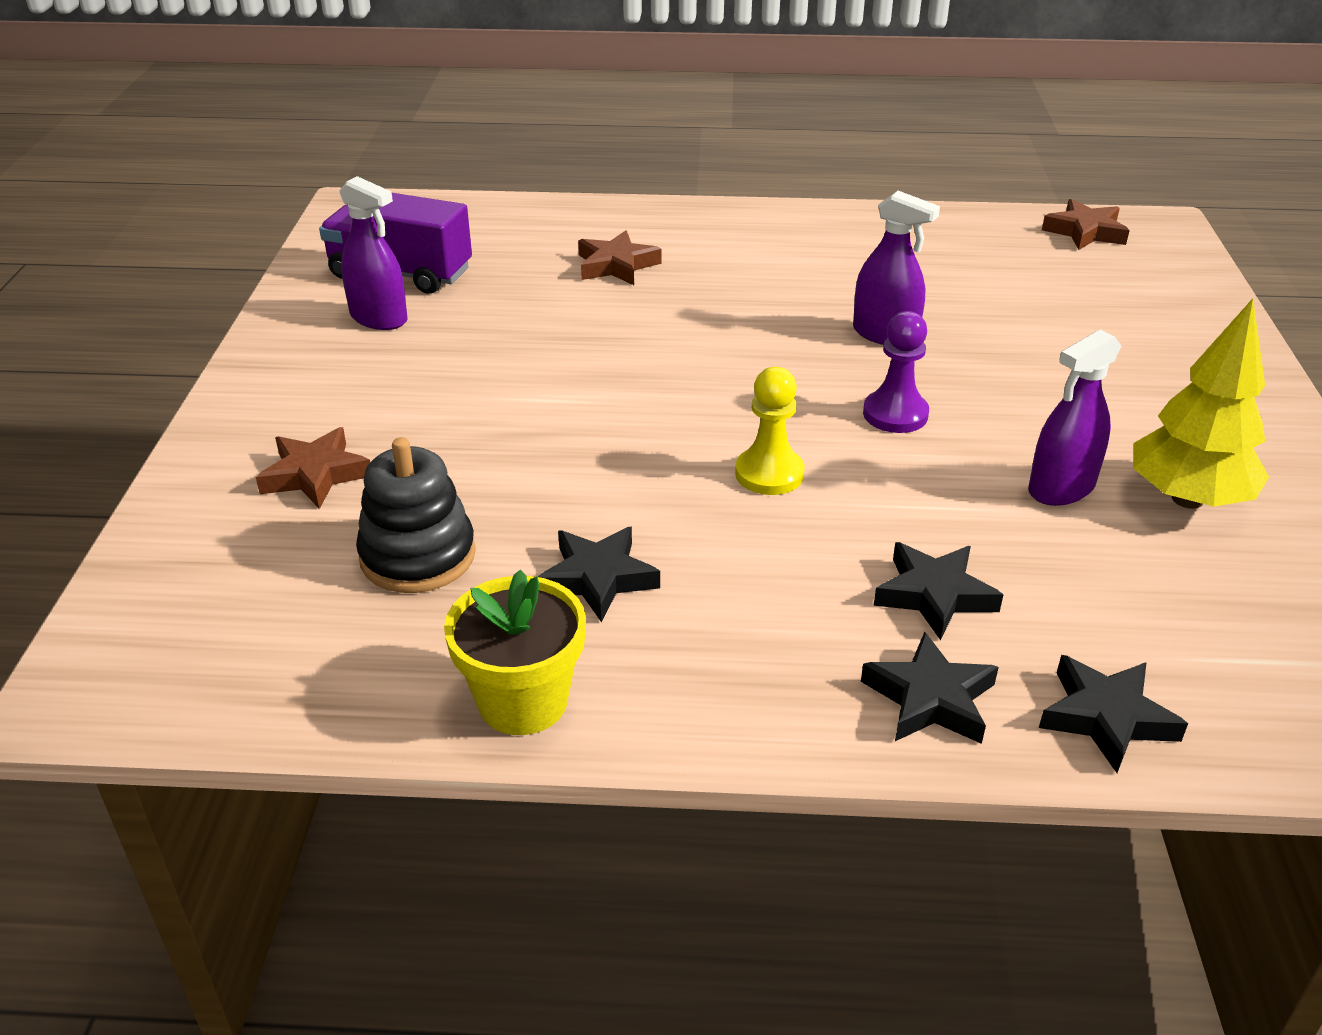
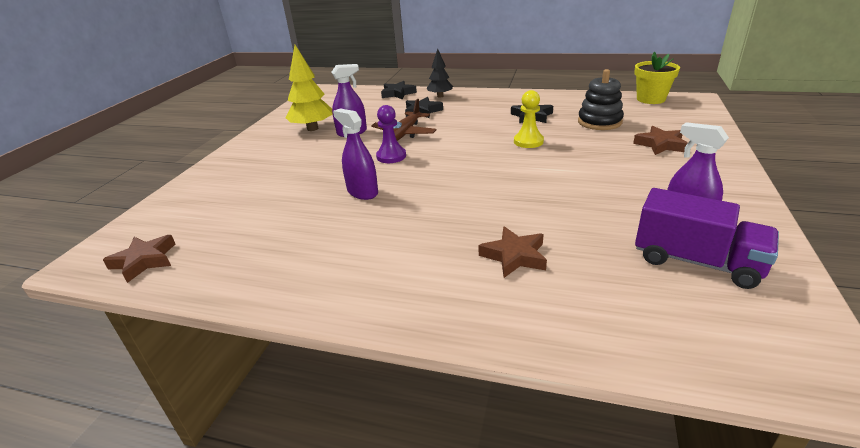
camera: 165 degrees left, 5 degrees down
(523, 701) = (553, 97): yellow flower pot -> yellow flower pot (650, 99)
(769, 474) = (459, 139): yellow pawn -> yellow pawn (528, 141)
(917, 487) = (404, 134): none -> brown plane
(930, 699) = (440, 96): black star -> black tree

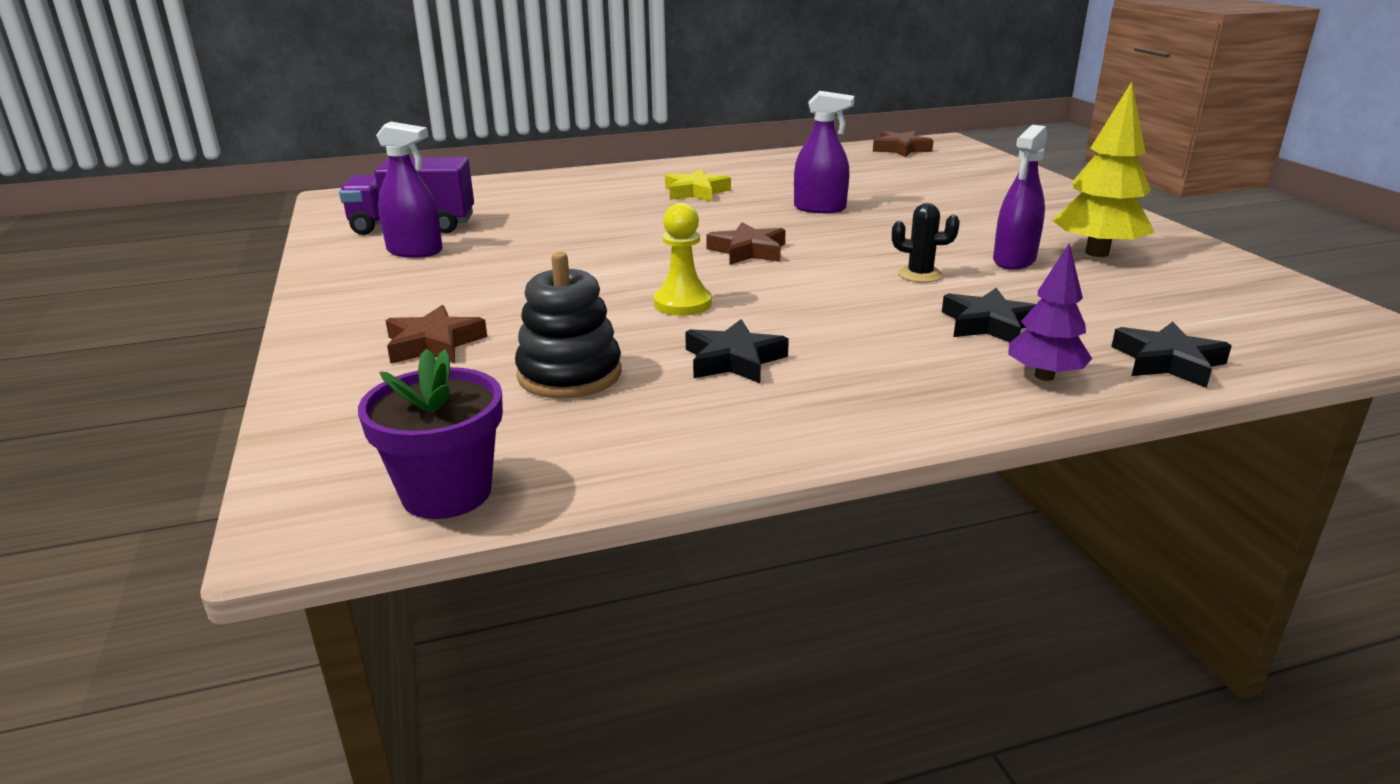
camera: 145 degrees right, 5 degrees down
(391, 156) = (867, 243): purple pawn -> none
(404, 134) = (920, 275): brown plane -> black cactus
(412, 242) = (696, 192): none -> yellow star
(440, 96) = (1044, 376): black tree -> purple tree
(514, 256) = (589, 201): brown star -> brown star (748, 251)
(650, 99) = (446, 493): yellow flower pot -> purple flower pot

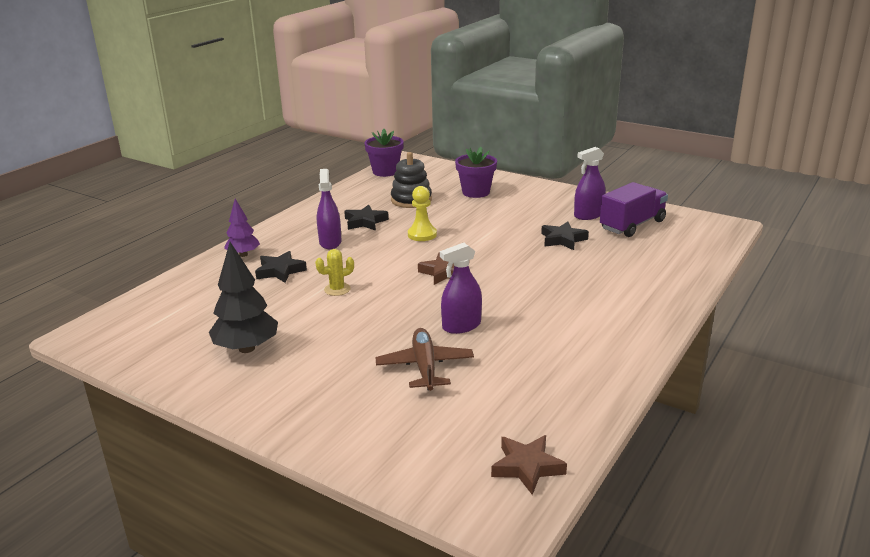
camera: 140 degrees right, 0 degrees up
(433, 344) = (476, 192): brown star -> purple flower pot
(696, 192) = (566, 310): yellow star -> none
(903, 196) = (425, 366): none -> brown plane
(920, 275) = (337, 289): black cactus -> yellow cactus
(1014, 260) = (294, 321): purple spray bottle -> purple spray bottle (330, 242)
(1097, 253) = (246, 348): yellow tree -> black tree
(1167, 362) = (193, 278): black star -> black star (563, 239)

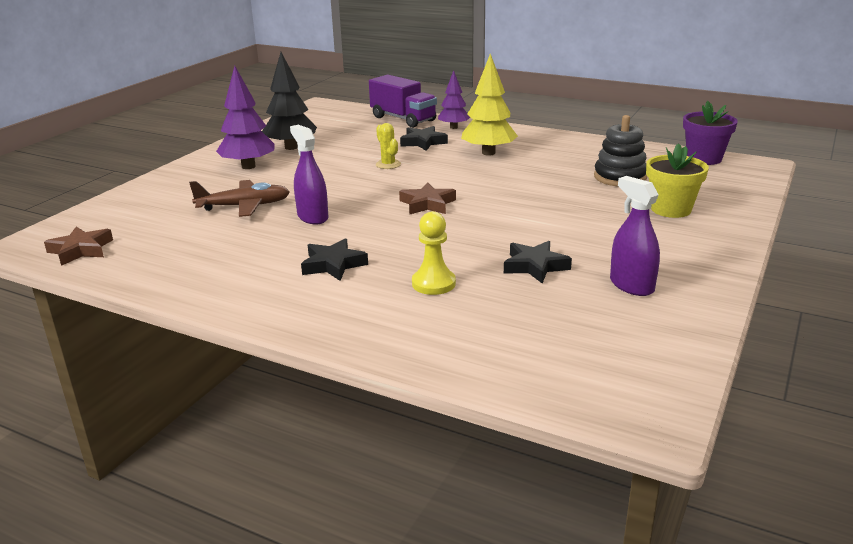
camera: 85 degrees right, 0 degrees up
(300, 374) = (248, 166): none -> purple tree
(330, 242) = (488, 153): purple spray bottle -> yellow tree
(365, 222) = (545, 162): black star -> black star (333, 265)
(422, 234) = (521, 188): yellow pawn -> yellow pawn (433, 283)
(476, 192) = (671, 209): purple flower pot -> yellow flower pot
(632, 225) = (610, 320): purple truck -> purple truck (403, 119)

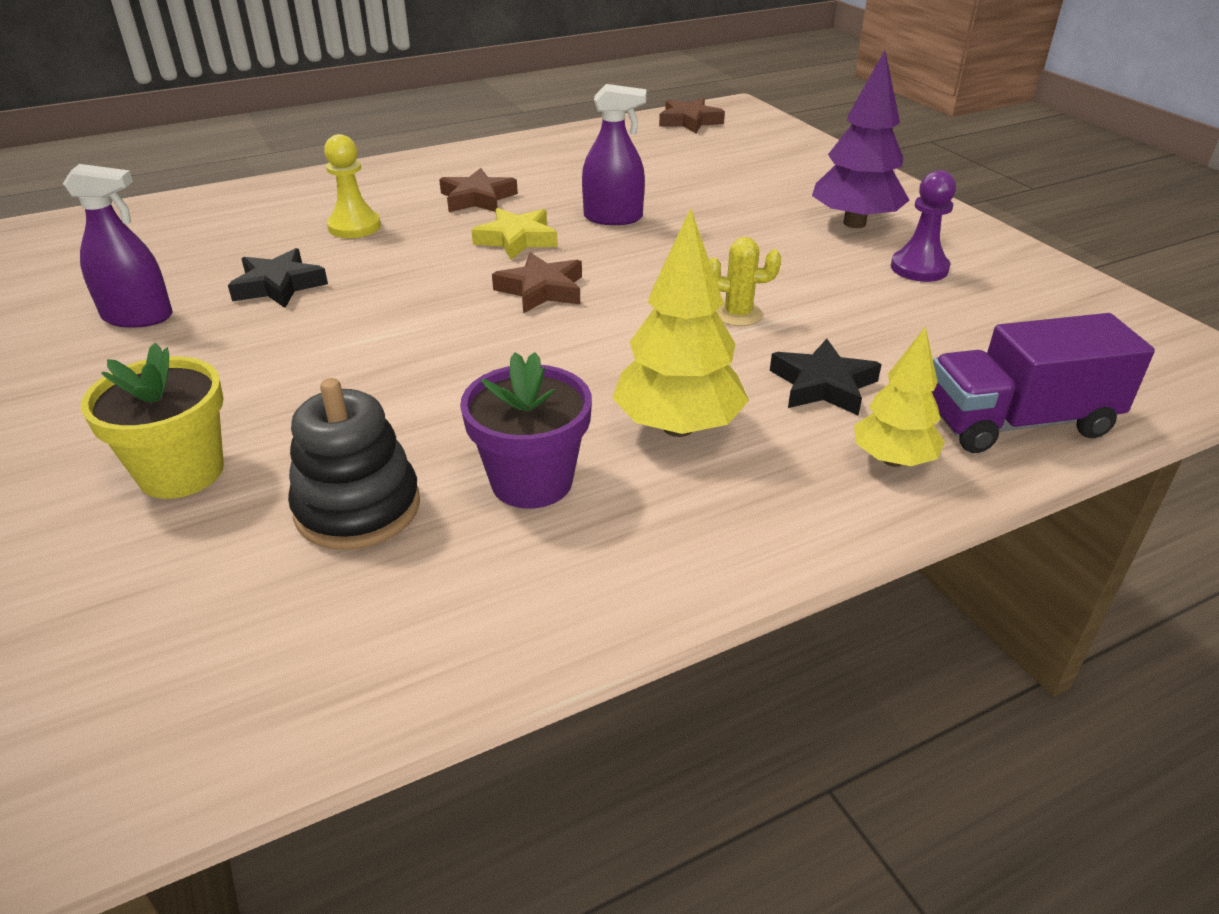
camera: 125 degrees right, 10 degrees up
(244, 206) = (702, 194): brown plane -> none
(291, 147) = (919, 268): black tree -> purple pawn
(333, 265) = (477, 198): black star -> brown star
(379, 230) = (516, 239): none -> yellow star
(453, 127) = (893, 460): purple tree -> yellow tree
(704, 159) = (230, 725): purple flower pot -> purple flower pot (531, 481)

